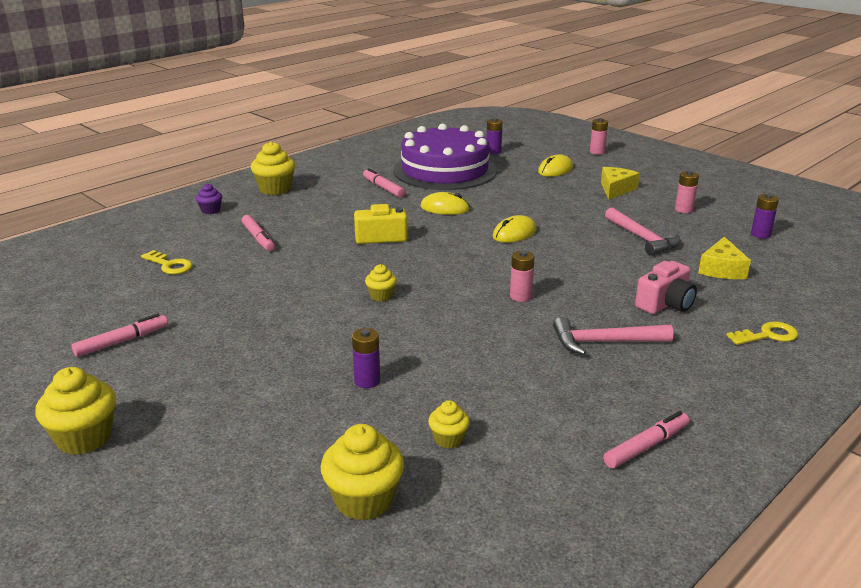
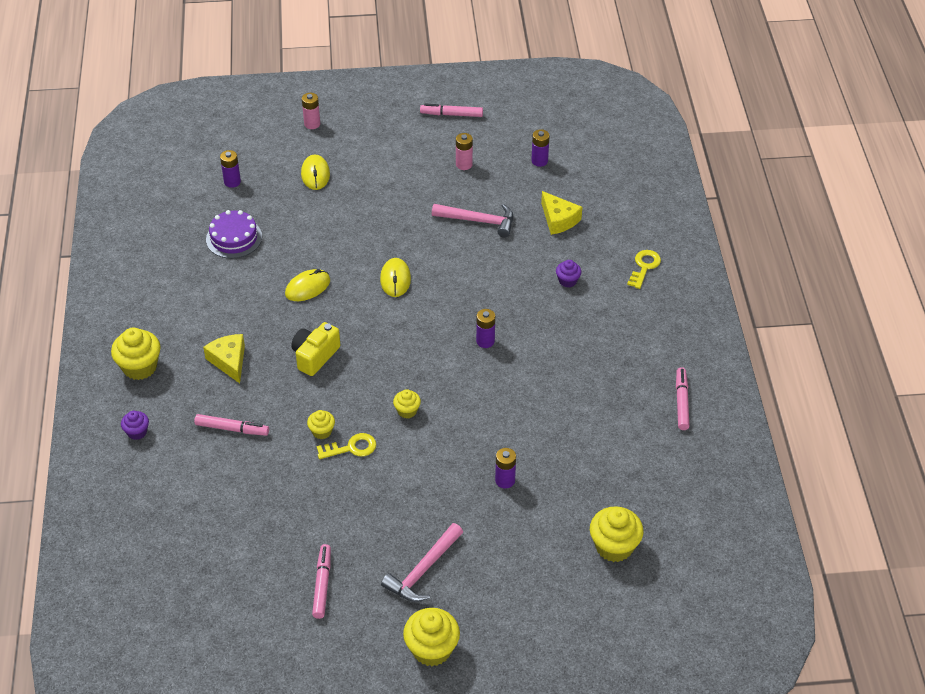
camera: 50 degrees left, 20 degrees up
(170, 265) = (221, 506): yellow key -> yellow key (351, 448)
(383, 188) = (223, 298): pink marker -> pink marker (451, 114)
(445, 170) = (234, 238): purple cake -> purple cake, size x0.50
(448, 439) = (598, 479): yellow cupcake -> yellow cupcake (322, 431)
(520, 296) = (485, 341): pink battery -> purple battery
(605, 342) = (577, 342): pink hammer -> pink hammer (423, 570)
(616, 189) = (391, 170): yellow cheese -> yellow cheese (229, 361)
(665, 304) = (567, 281): pink camera -> purple cupcake

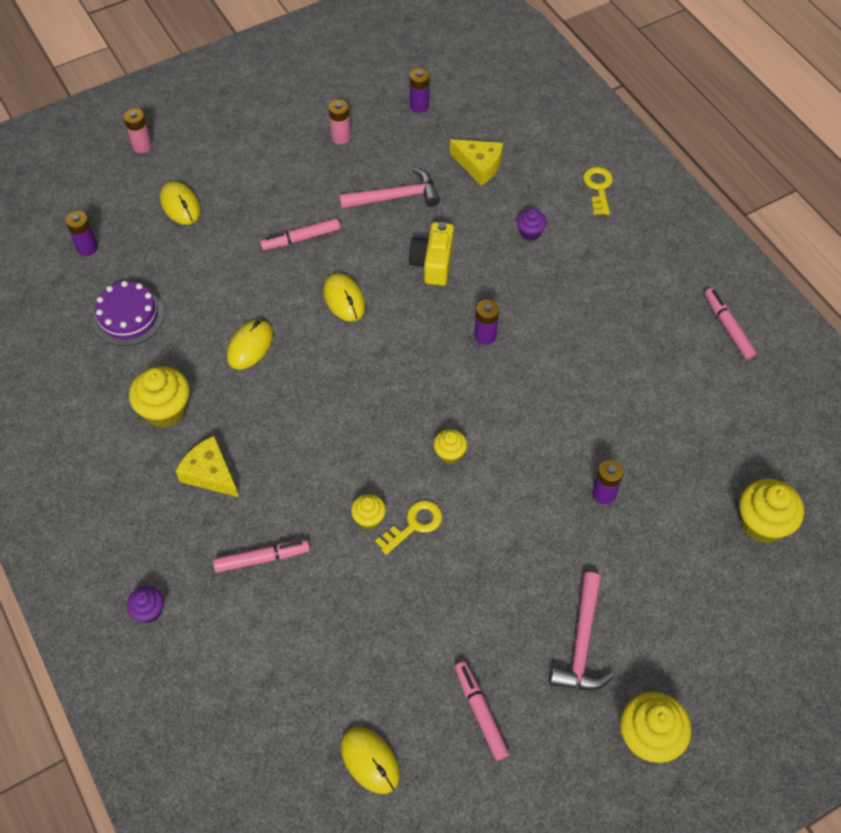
camera: 25 degrees left, 10 degrees up
(140, 367) = (105, 524): yellow cupcake -> yellow cupcake (165, 410)
(228, 582) = (370, 760): none -> yellow mouse
(315, 356) = (307, 427): yellow camera -> yellow camera (433, 263)
(451, 114) = (293, 83): pink marker -> pink marker (301, 238)

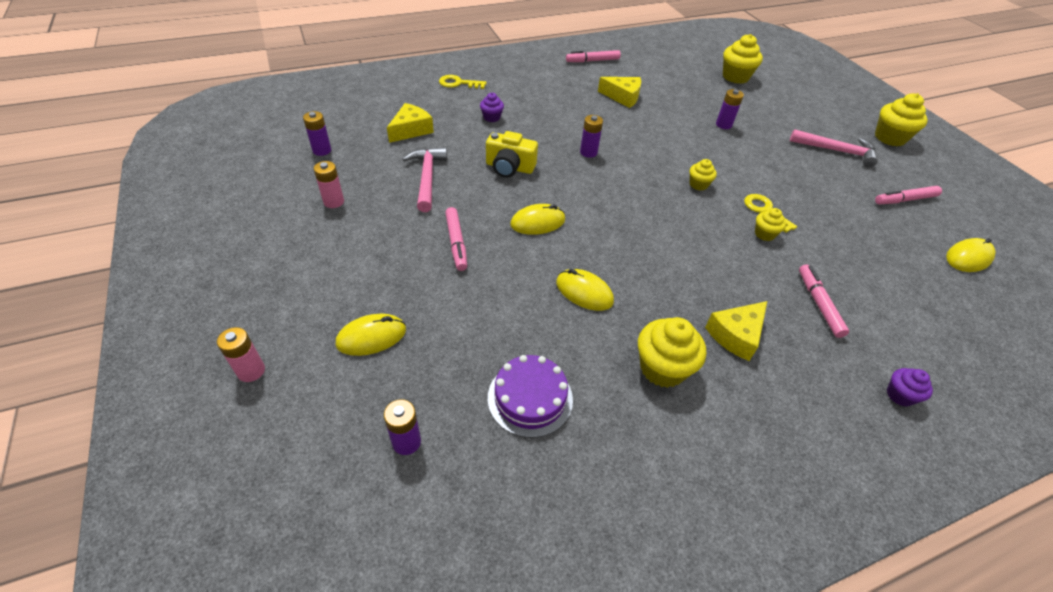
camera: 85 degrees left, 10 degrees down
(634, 368) = (623, 97): none -> yellow cheese

